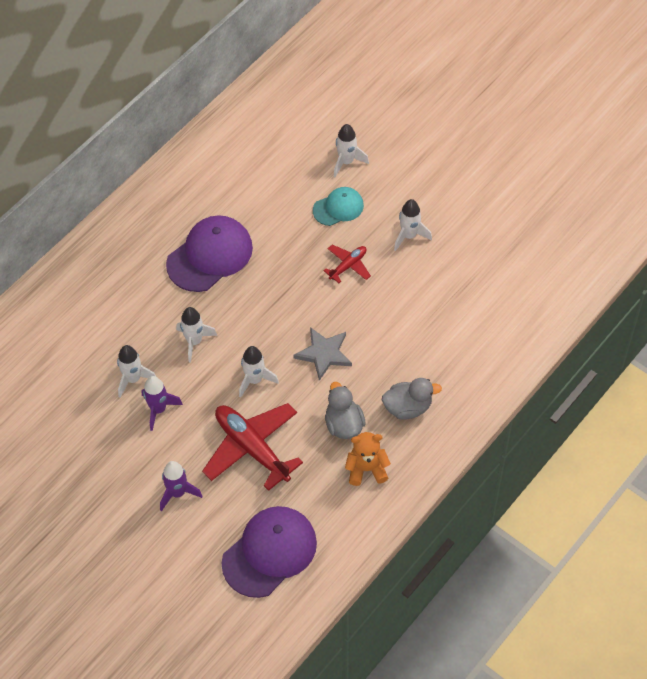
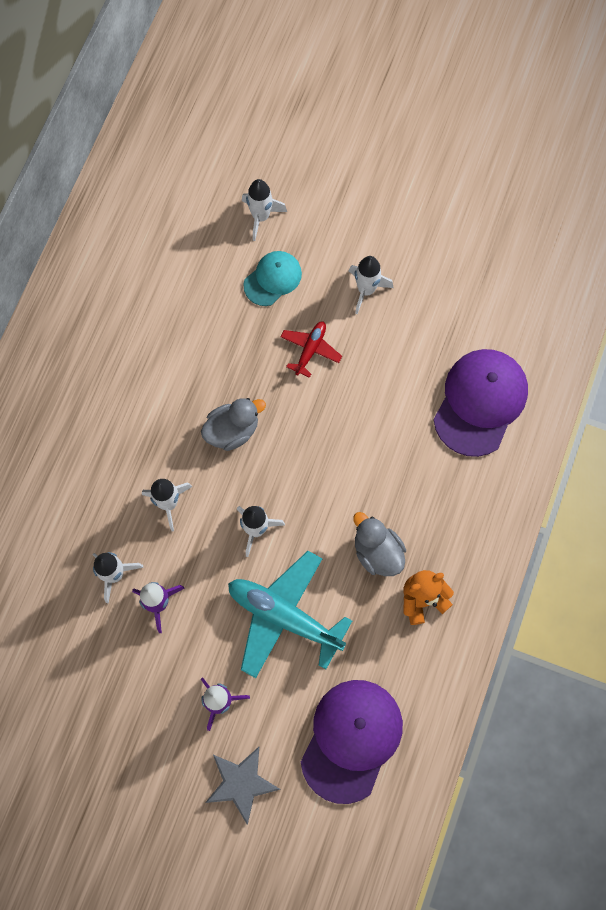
camera: 20 degrees left, 15 degrees up
(210, 256) = (146, 387): purple cap -> purple cap (480, 402)
(252, 448) = (284, 616): red plane -> turquoise plane
(324, 354) = (323, 470): grey star -> grey star (241, 783)
(408, 407) = (441, 507): grey duck -> grey duck (232, 430)

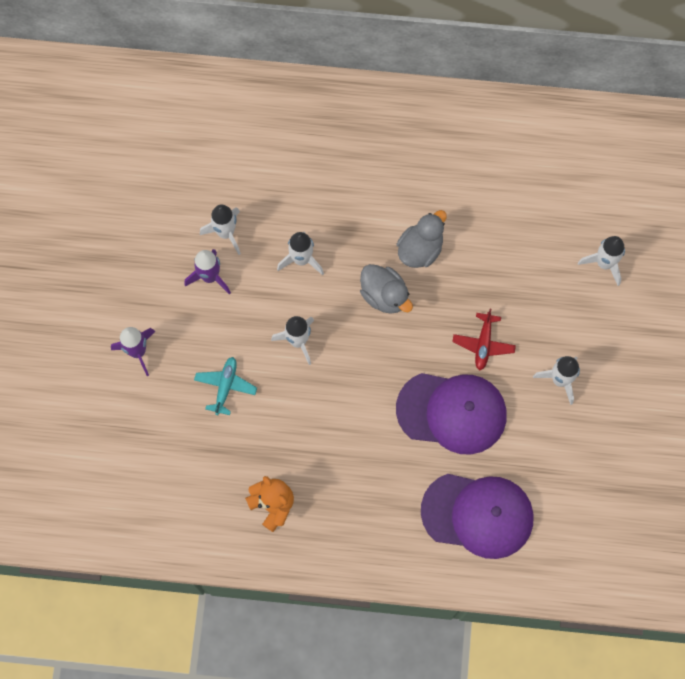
camera: 75 degrees right, 0 degrees up
(241, 783) = (73, 388): grey star -> none
(272, 279) = (544, 291): turquoise cap -> none
(284, 616) = (225, 386): turquoise plane -> turquoise plane, size x0.51
(310, 350) = (483, 344): red plane -> red plane turned 90 degrees clockwise
(351, 740) = (131, 472): purple cap -> purple cap (452, 412)
(377, 552) = (306, 453): grey duck -> grey duck (420, 249)

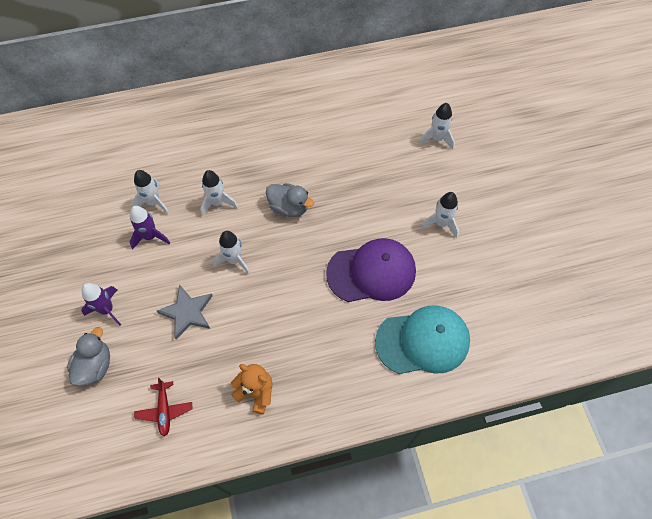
camera: 20 degrees left, 10 degrees down
(225, 386) = (187, 312): turquoise plane -> grey star
(420, 249) = (303, 169): grey duck -> grey duck (95, 366)
(478, 514) = (423, 341): purple cap -> turquoise cap
(483, 344) = (375, 217): red plane -> red plane (164, 410)

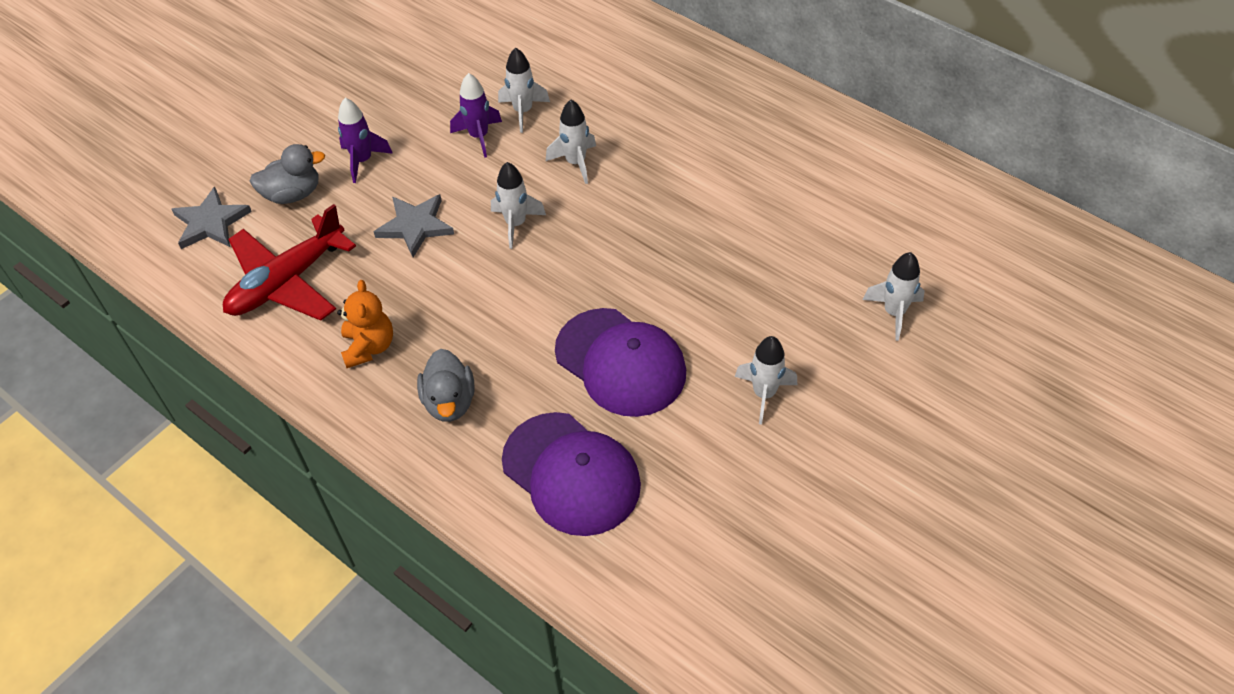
camera: 55 degrees right, 10 degrees down
(71, 430) = (210, 222): none -> grey star
(164, 410) = (287, 281): red plane -> red plane, size x1.97
(289, 207) = (633, 228): grey duck -> grey duck (449, 402)
(423, 341) = (571, 474): turquoise cap -> purple cap

